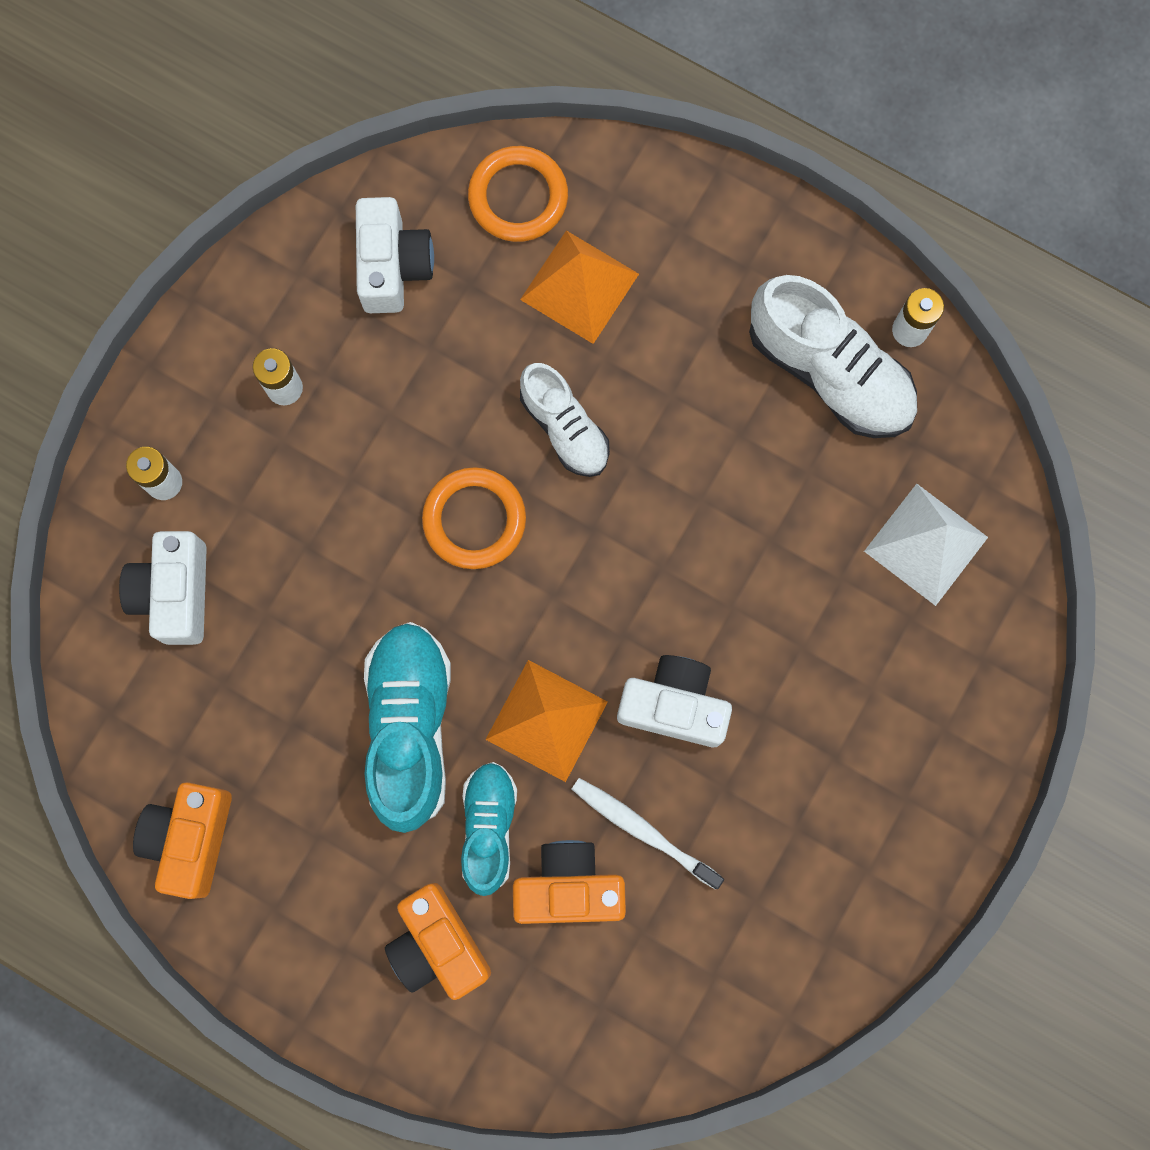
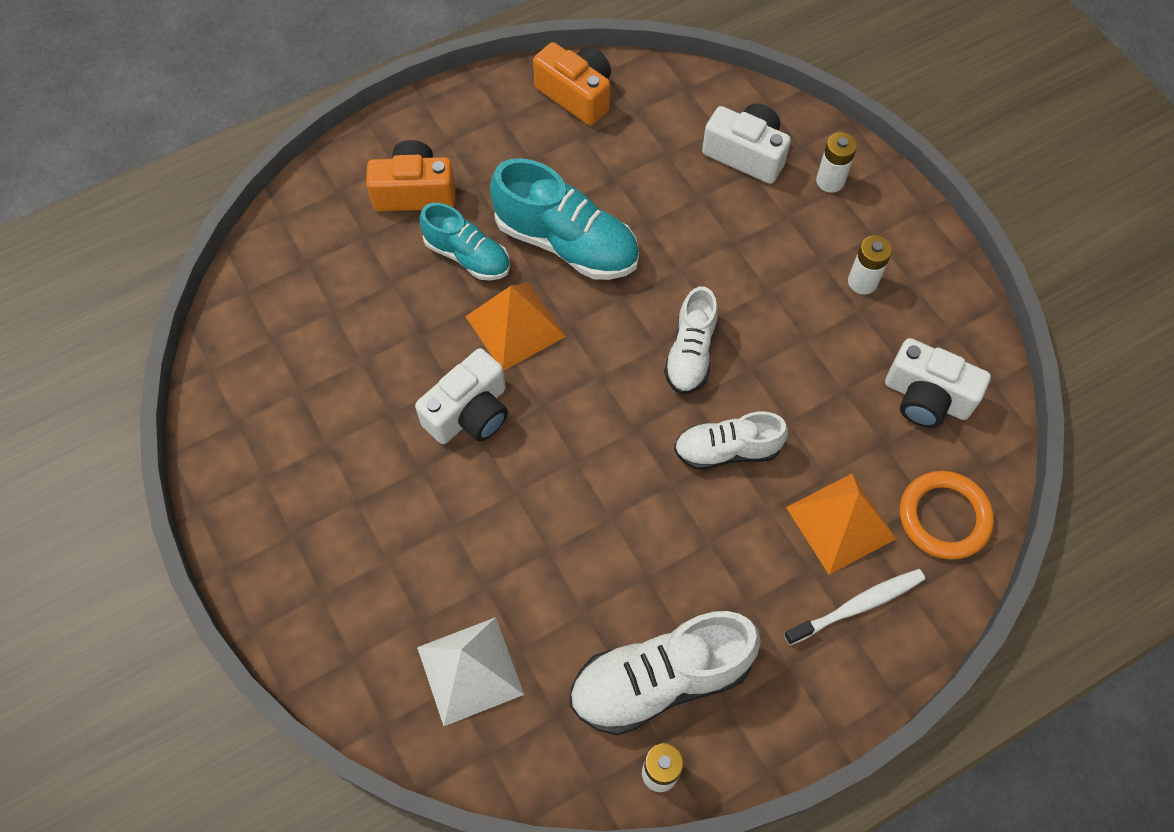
camera: 120 degrees right, 15 degrees down
(474, 520) = (690, 353): orange ring -> white shoe
(569, 887) = (395, 283): orange camera -> none
(643, 831) = (398, 347): white toothbrush -> white toothbrush (857, 606)

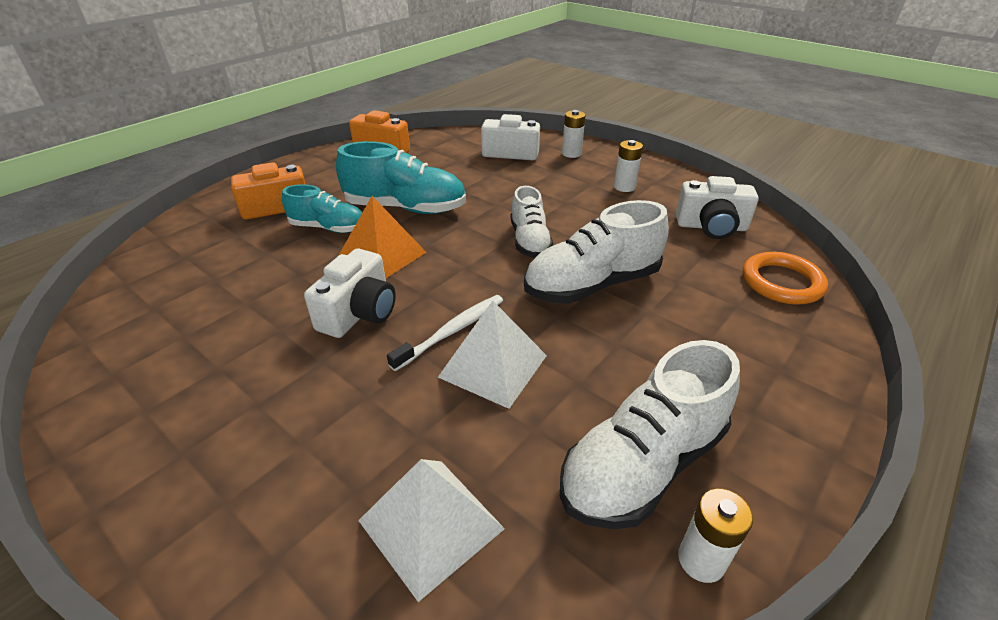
camera: 20 degrees left, 25 degrees down
(576, 529) = (493, 366): none -> white pyramid
(727, 450) = (592, 284): white shoe -> white shoe, size x1.60
(840, 522) = (711, 304): orange pyramid -> none
(857, 606) = (769, 353): white toothbrush -> white toothbrush (451, 332)

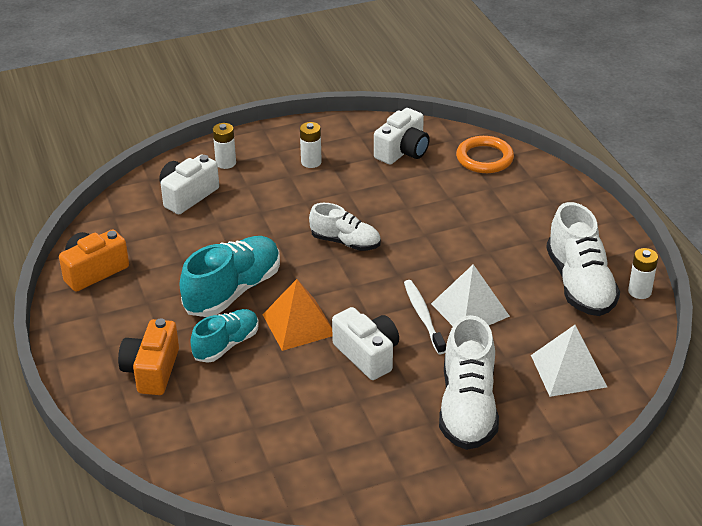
camera: 60 degrees left, 0 degrees up
(592, 284) = (423, 236): white shoe -> white shoe (467, 407)

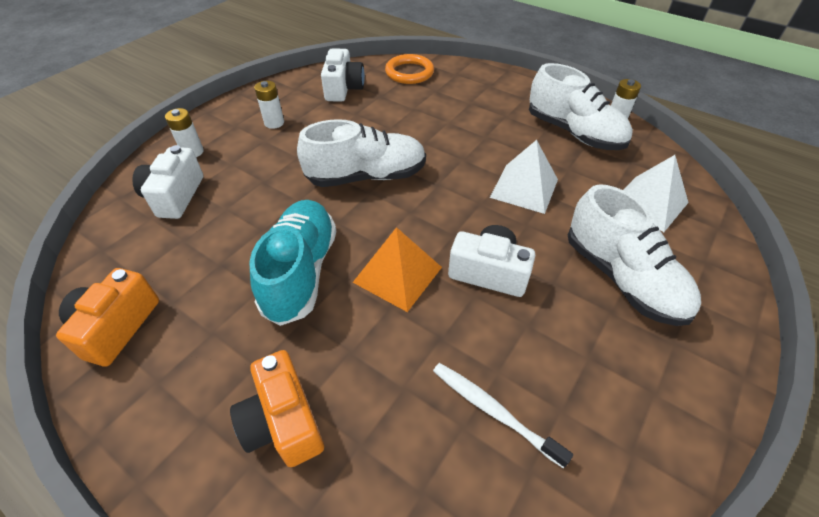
camera: 35 degrees left, 10 degrees up
(226, 345) = (344, 337): turquoise shoe -> none
(345, 242) = (366, 176): white shoe -> white shoe, size x1.60
(423, 316) = (496, 211): white toothbrush -> white toothbrush (494, 411)

